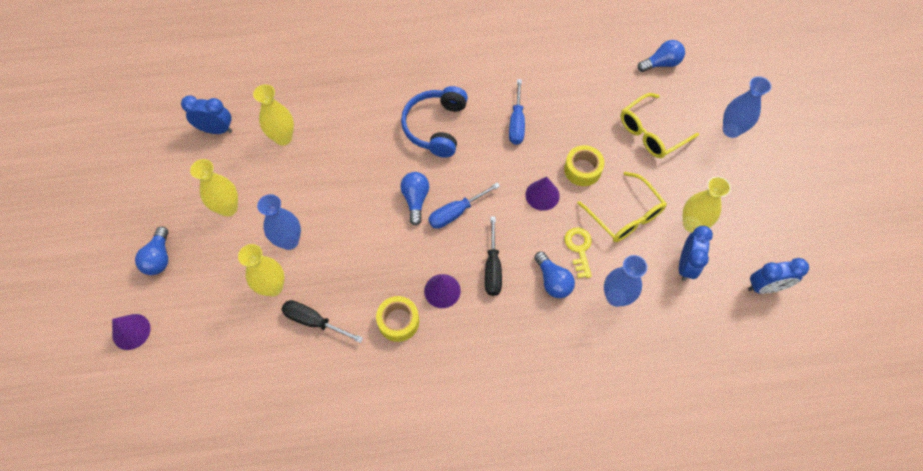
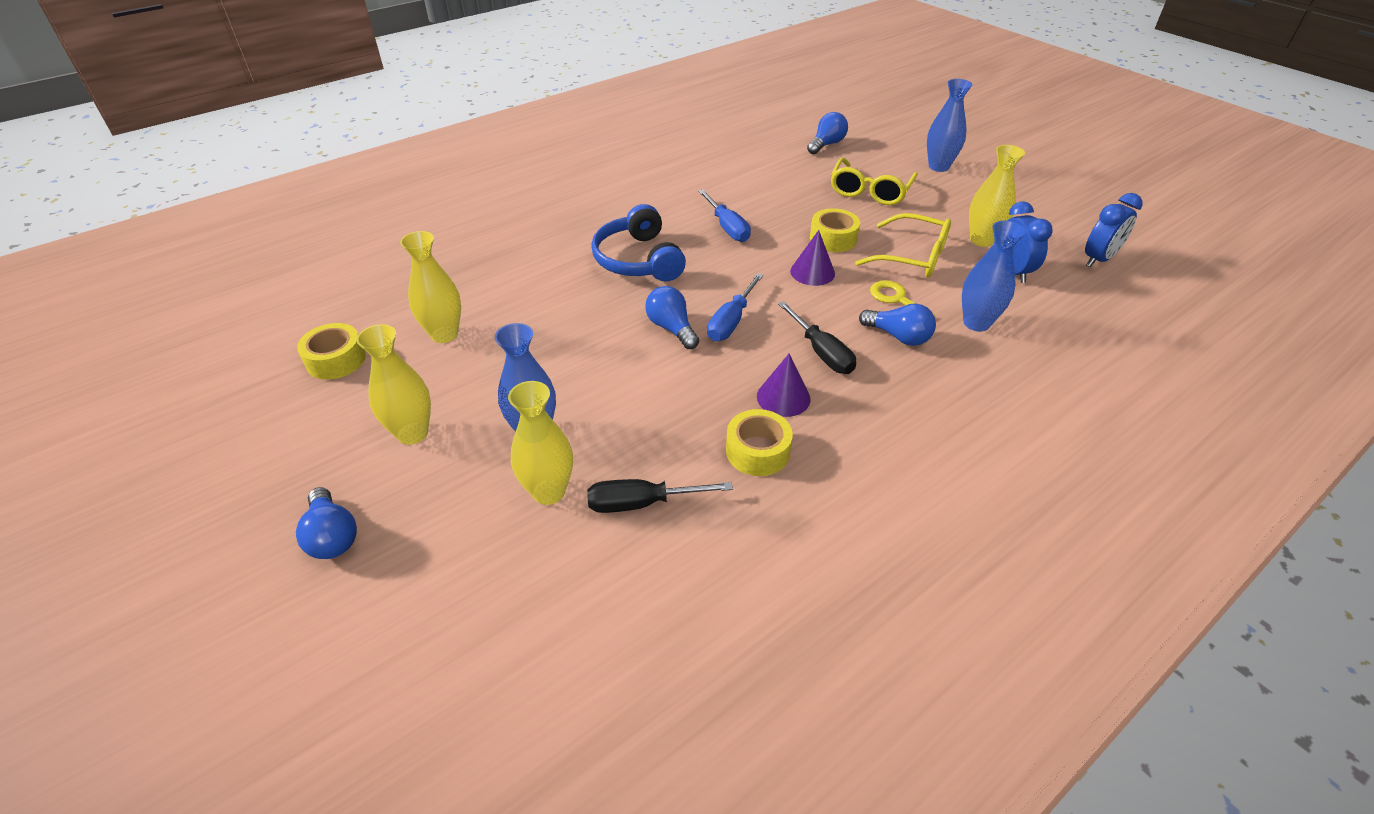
camera: 30 degrees left, 20 degrees down
(131, 331) = (339, 657): purple cone -> none
(216, 130) = (336, 360): blue clock -> yellow tape

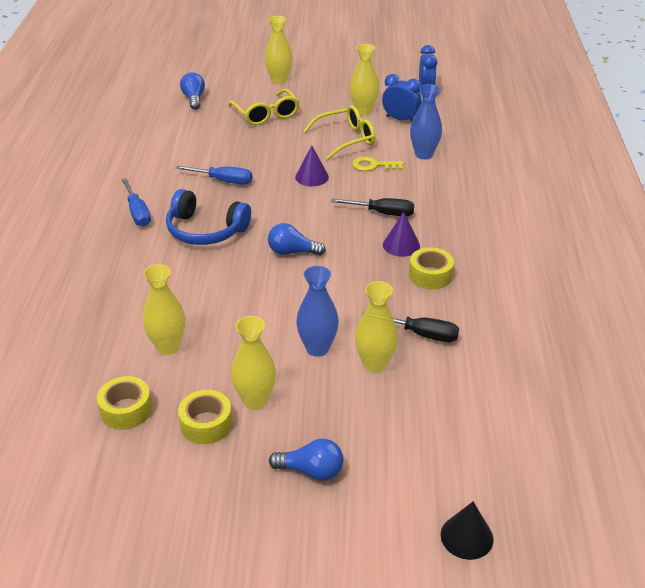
camera: 50 degrees left, 5 degrees down
(301, 752) = (466, 536): none -> black cone
(641, 503) = (422, 334): black screwdriver -> black screwdriver turned 105 degrees counterclockwise
(731, 322) = (316, 228): blue screwdriver -> blue screwdriver (137, 213)
(833, 239) = (292, 153): yellow tape -> yellow tape (206, 424)
(898, 336) = (402, 183): blue light bulb -> none
(938, 167) = (279, 80): blue vase -> yellow vase

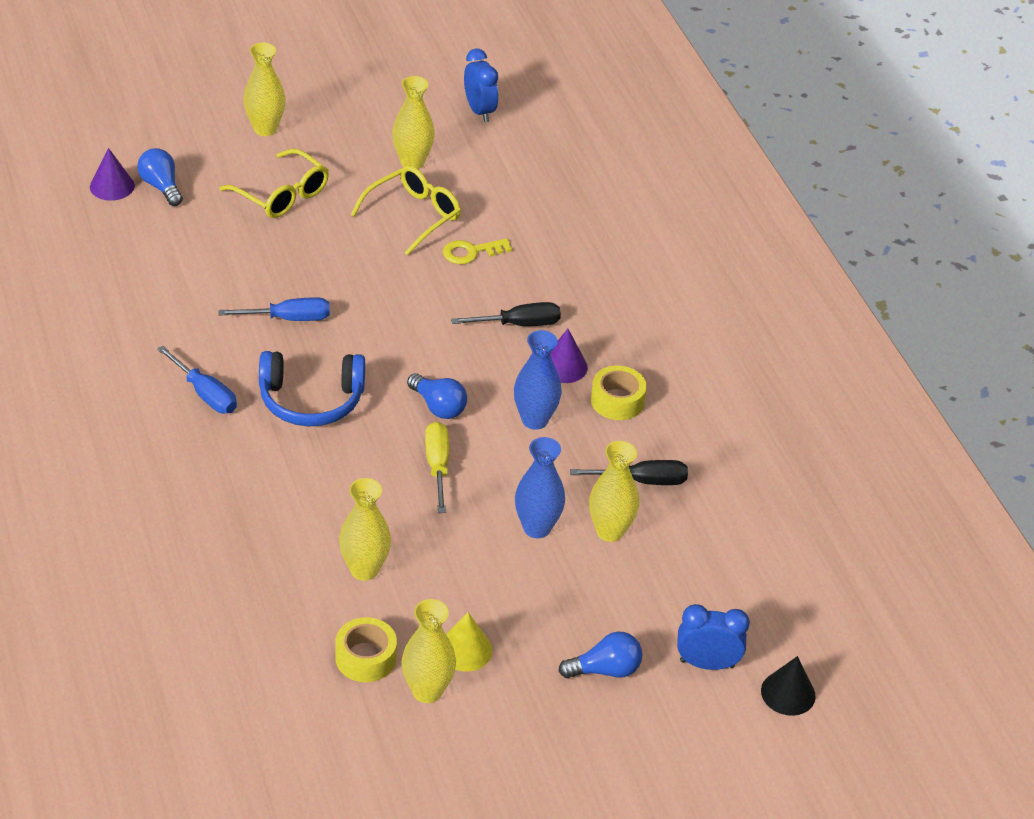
camera: 25 degrees left, 5 degrees up
(206, 424) = (465, 649): yellow tape -> yellow cone
(255, 400) = (502, 608): yellow vase -> yellow vase (427, 691)
(267, 289) = (437, 465): none -> yellow screwdriver
(292, 252) = (438, 406): blue light bulb -> blue light bulb turned 120 degrees counterclockwise
(312, 177) = (401, 287): purple cone -> purple cone (112, 186)
(400, 119) = (469, 167): blue clock -> blue clock (707, 663)
(424, 154) = (526, 221): blue vase -> blue vase (534, 420)

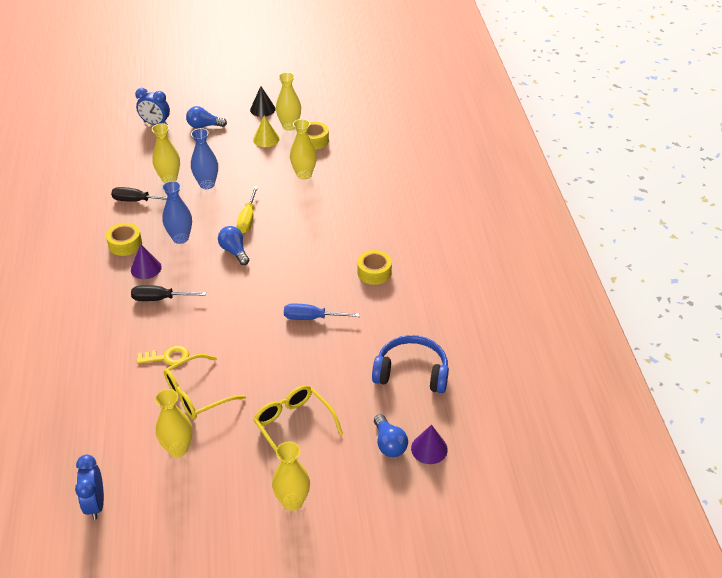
camera: 165 degrees left, 0 degrees up
(205, 394) = (374, 272): blue screwdriver -> yellow tape
(311, 400) = (310, 263): blue headphones -> blue headphones (411, 373)
(788, 693) = (126, 110): black cone -> black cone (262, 109)

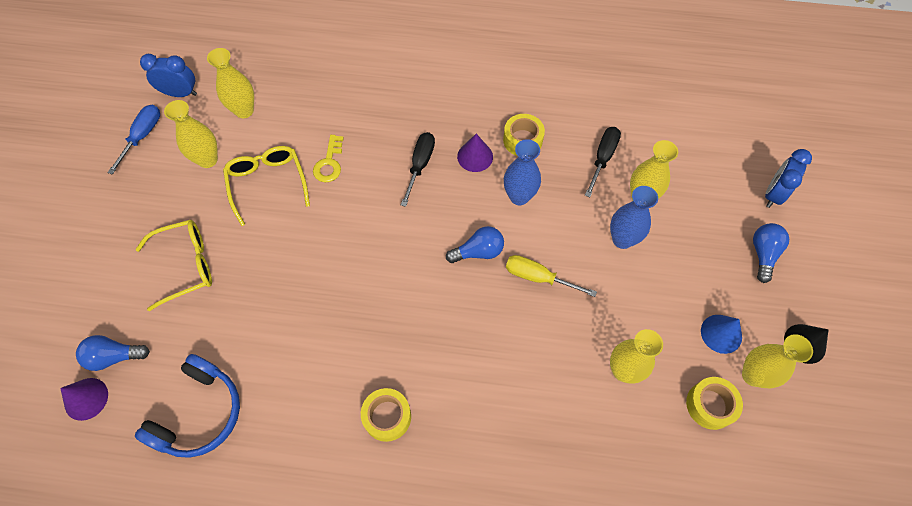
camera: 105 degrees right, 20 degrees up
(266, 139) = (721, 333): yellow cone -> blue cone
(292, 501) = (97, 246): yellow vase -> yellow vase (244, 110)
(311, 318) = (333, 317): blue screwdriver -> blue screwdriver (143, 136)

